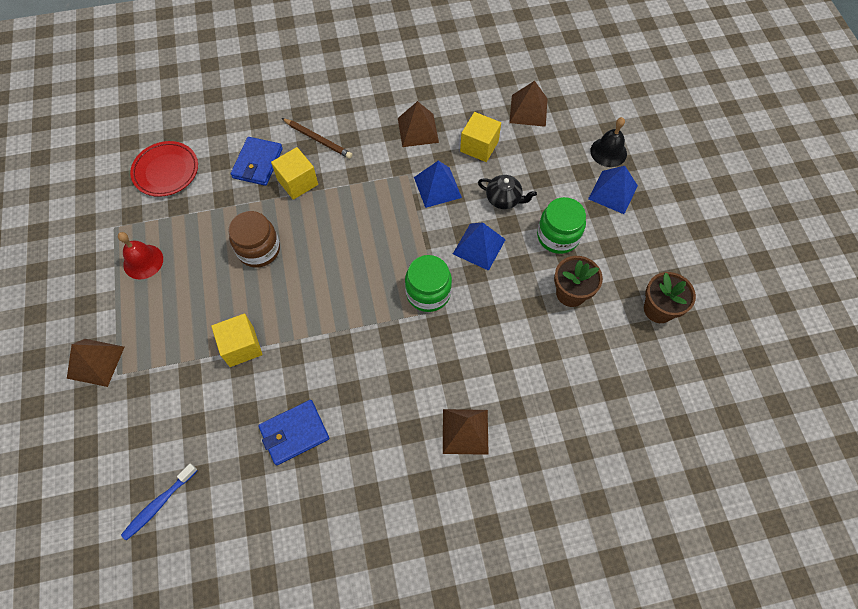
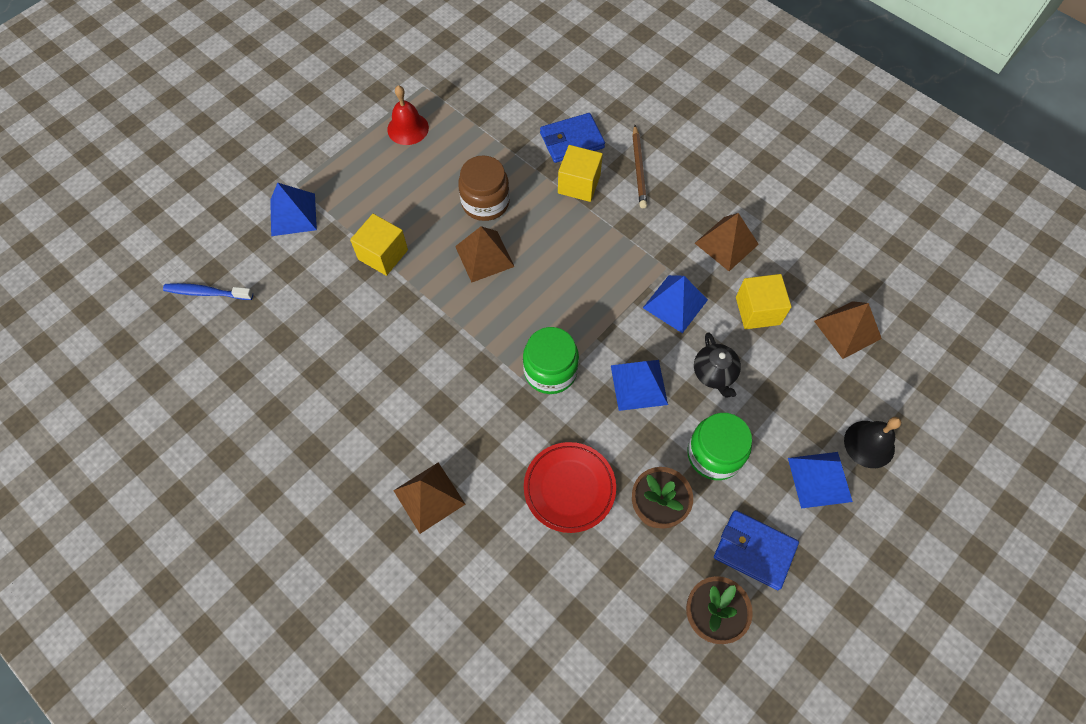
camera: 55 degrees right, 0 degrees up
(96, 362) = (296, 162): brown pyramid -> brown pyramid (484, 256)
(144, 392) = (293, 214): none -> blue pyramid
(166, 171) = (505, 82): red plate -> red plate (569, 488)
(294, 433) = (331, 351): blue wallet -> blue wallet (754, 550)

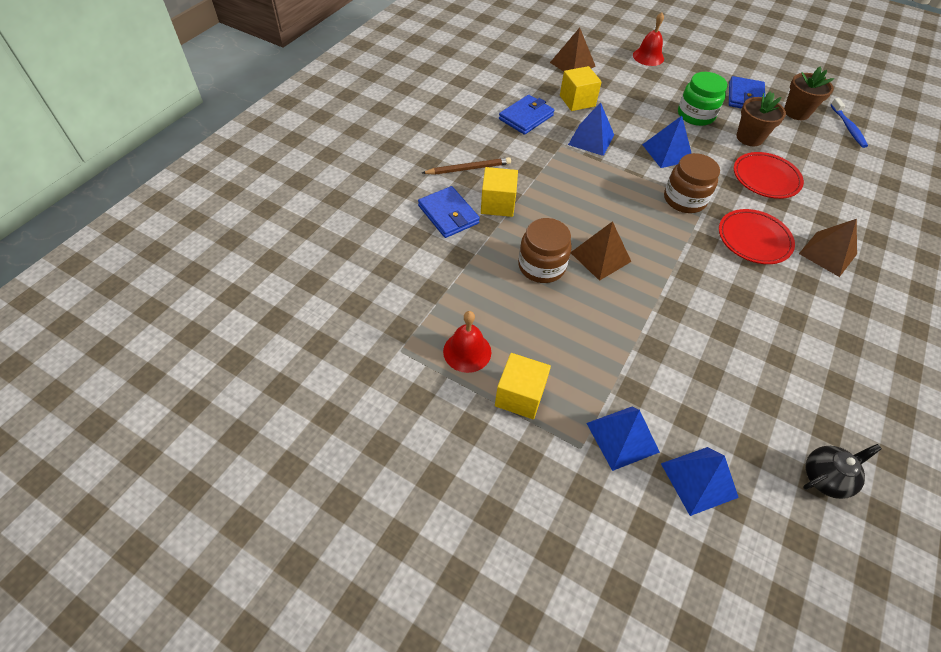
camera: 105 degrees left, 10 degrees down
(206, 293) = (761, 498): blue toothbrush -> blue toothbrush (848, 127)
(383, 254) = (634, 336): yellow cube -> yellow cube (520, 396)
(470, 420) = (753, 240): none -> red plate
(550, 371) = (684, 199): green jar -> brown jar
(714, 374) = (638, 118): black teapot -> black teapot (825, 477)
(726, 243) = (526, 117): brown pyramid -> blue wallet
(819, 479) = (683, 74): blue pyramid -> blue pyramid (699, 480)
(869, 444) = (648, 57): black bell -> red bell

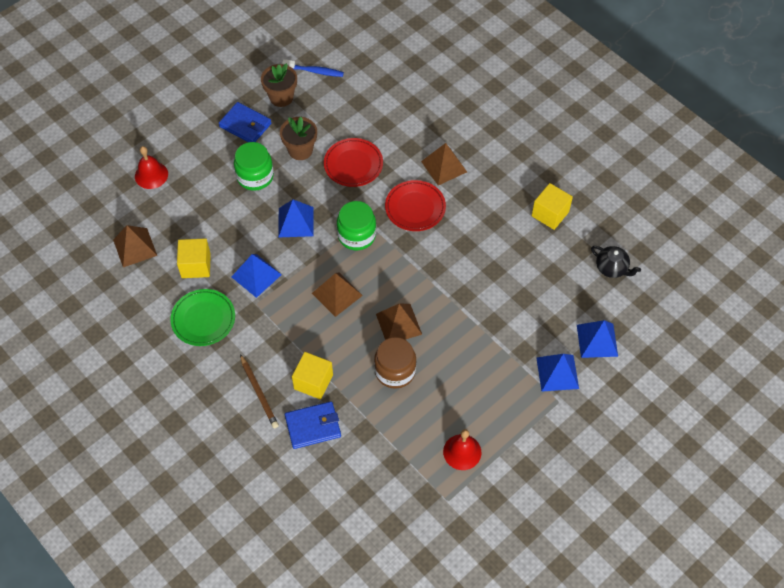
camera: 70 degrees left, 5 degrees up
(468, 169) = (259, 393): brown pencil -> brown pencil turned 150 degrees clockwise
(520, 396) = (509, 427): yellow cube -> yellow cube (550, 214)
(526, 117) = (203, 319): blue wallet -> green plate
(606, 200) = (337, 294): none -> brown pyramid
(684, 199) = (356, 235): brown jar -> green jar
(825, 477) = (612, 268): black teapot -> black teapot turned 135 degrees clockwise

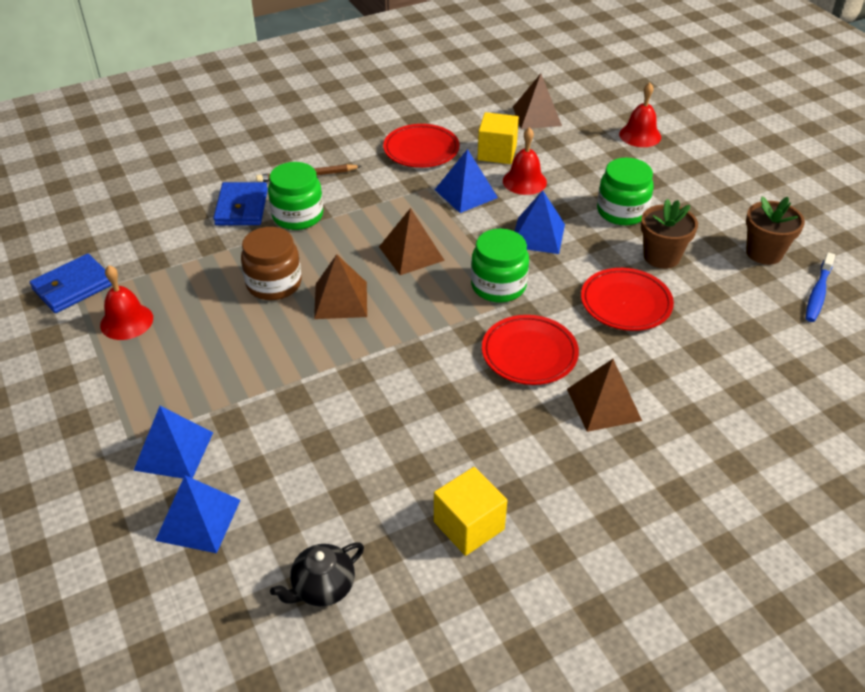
camera: 105 degrees right, 15 degrees down
(203, 319) = (421, 150): green plate -> red plate
(231, 240) = (524, 181): none -> red bell
(245, 125) = (713, 214): blue wallet -> blue wallet (73, 287)
(313, 382) = (298, 216): yellow cube -> green jar

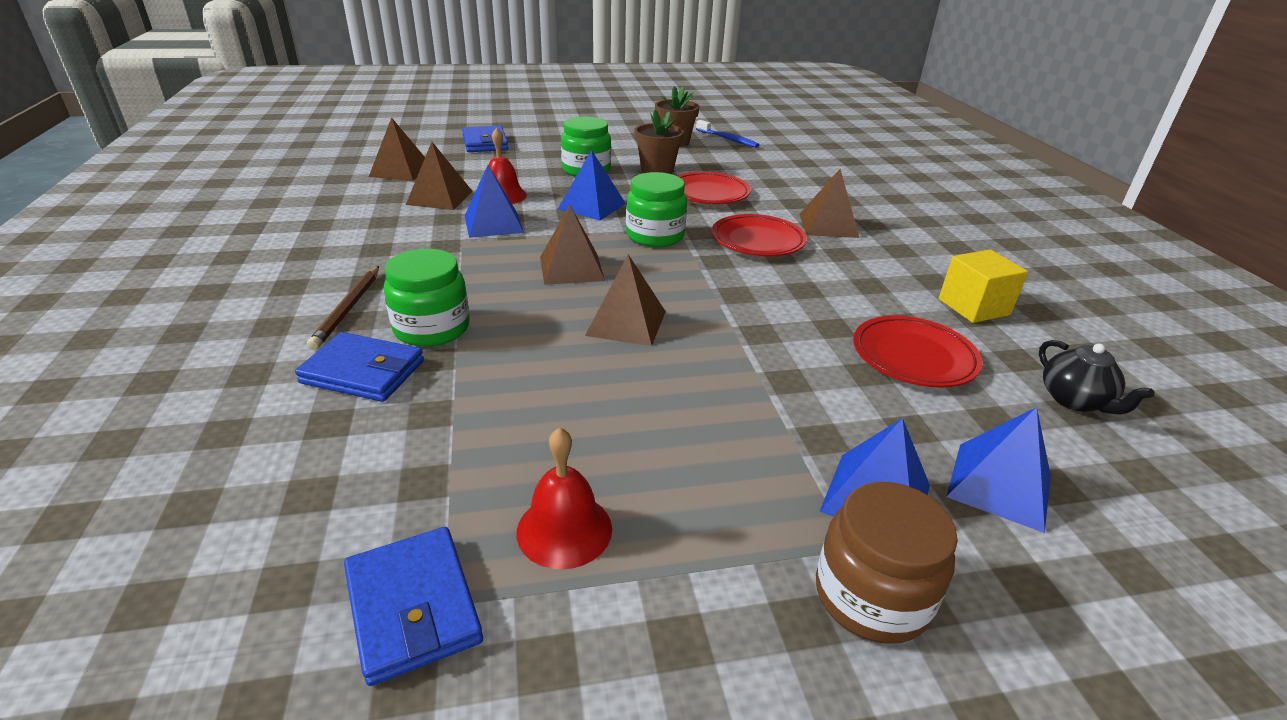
camera: 75 degrees left, 10 degrees down
(274, 284) = (564, 366): brown jar -> brown jar (871, 596)
(421, 150) = (386, 231): red plate -> red plate (913, 357)
(497, 153) = (440, 198): yellow cube -> brown pyramid
(640, 135) = (485, 143): red bell -> blue wallet

